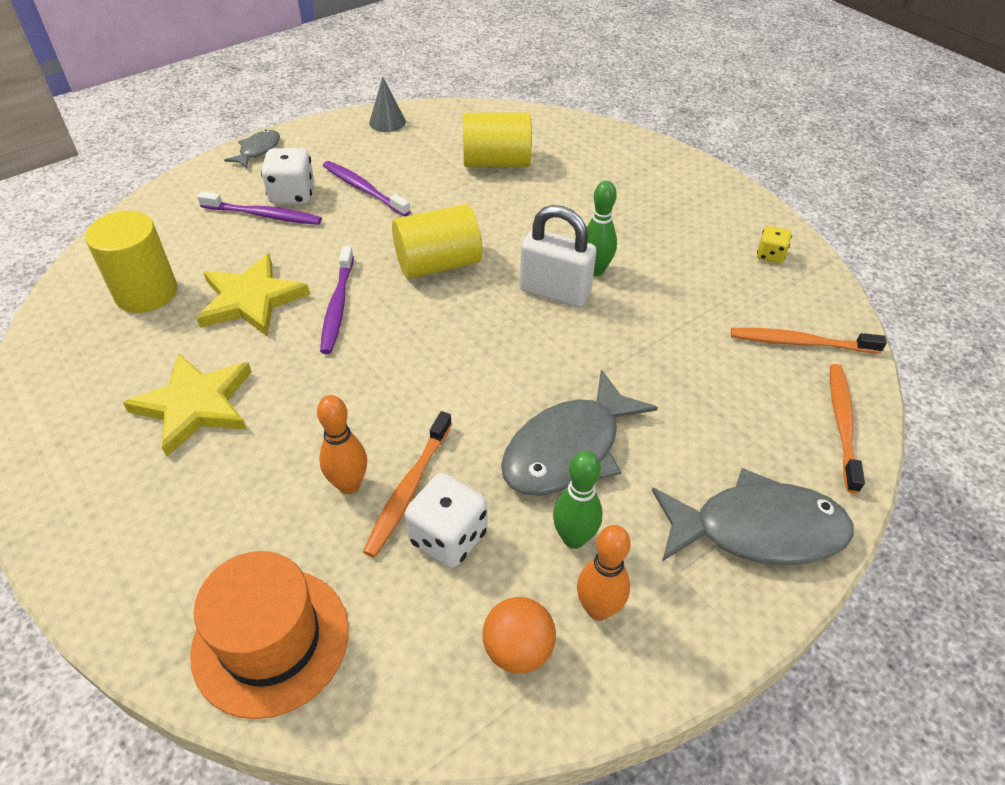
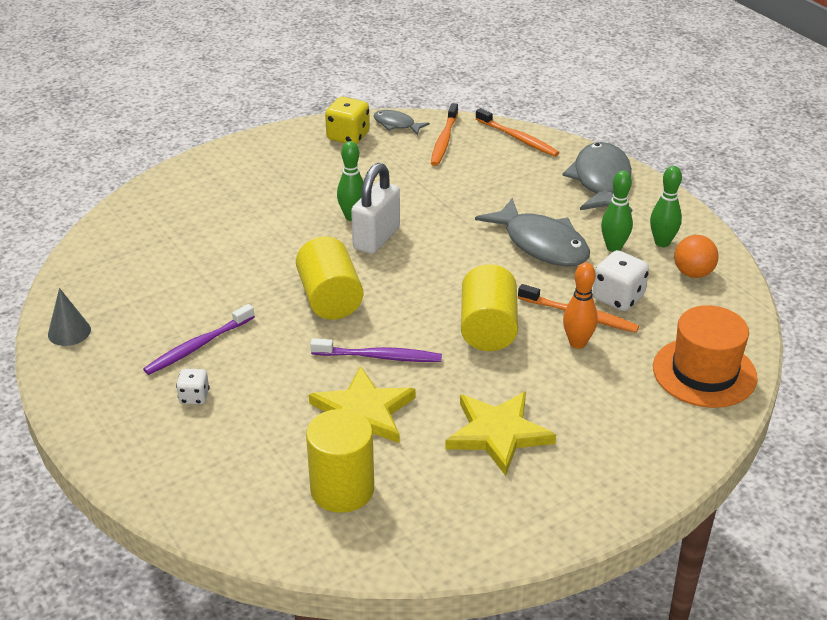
camera: 85 degrees left, 10 degrees down
(258, 150) = (92, 431): grey fish -> grey fish (396, 124)
(264, 215) = (226, 415): purple toothbrush -> none
(292, 195) = (194, 397): white dice -> white dice, size x0.59
(496, 162) = (176, 260): yellow cylinder -> yellow cylinder (488, 328)
(598, 609) = (662, 242): orange bowling pin -> green bowling pin
(770, 255) = (348, 137): yellow dice -> yellow dice, size x1.70
(842, 424) = (518, 138): orange toothbrush -> orange toothbrush turned 150 degrees counterclockwise

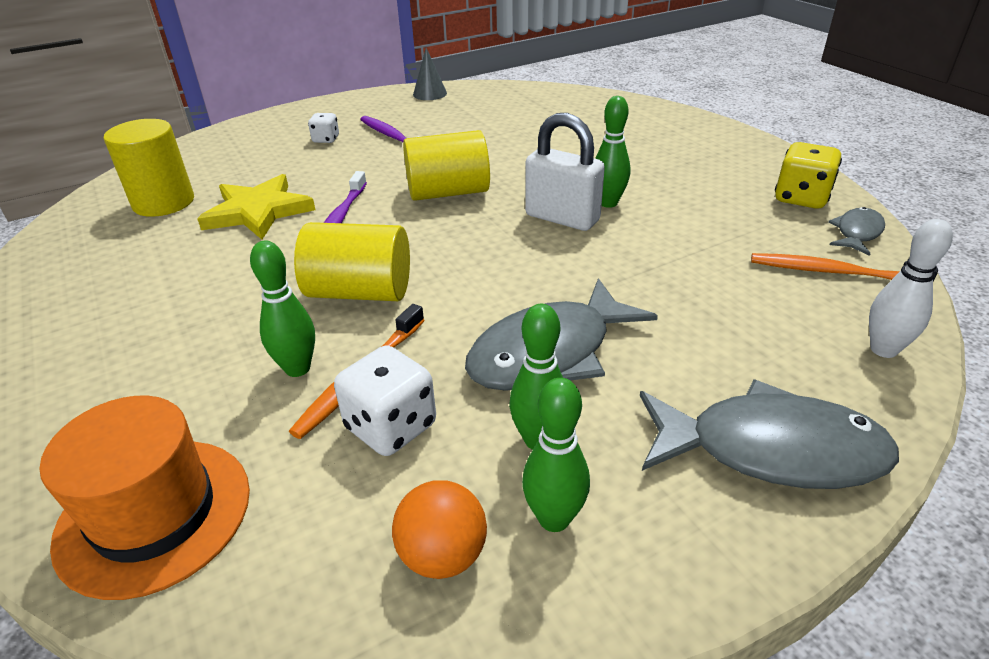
camera: 95 degrees right, 0 degrees up
(498, 433) = (169, 290): yellow star -> none
(518, 138) = (883, 349): orange toothbrush -> white bowling pin
(577, 343) = (297, 368): orange bowling pin -> green bowling pin

